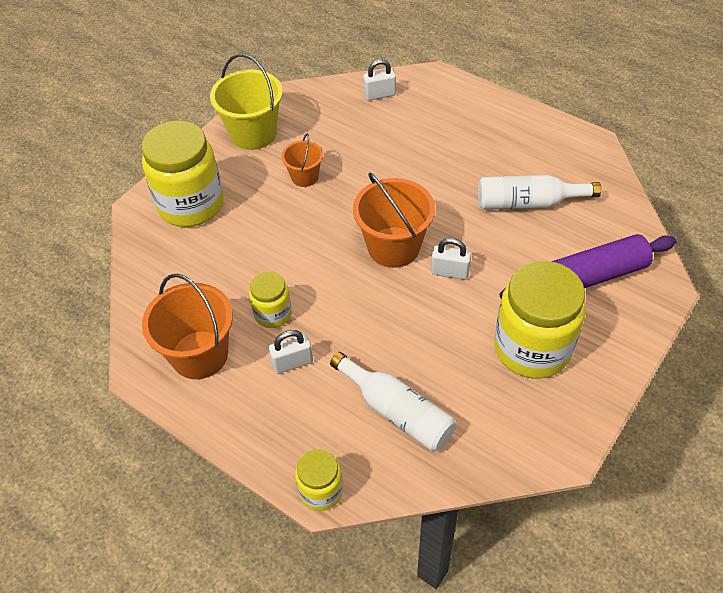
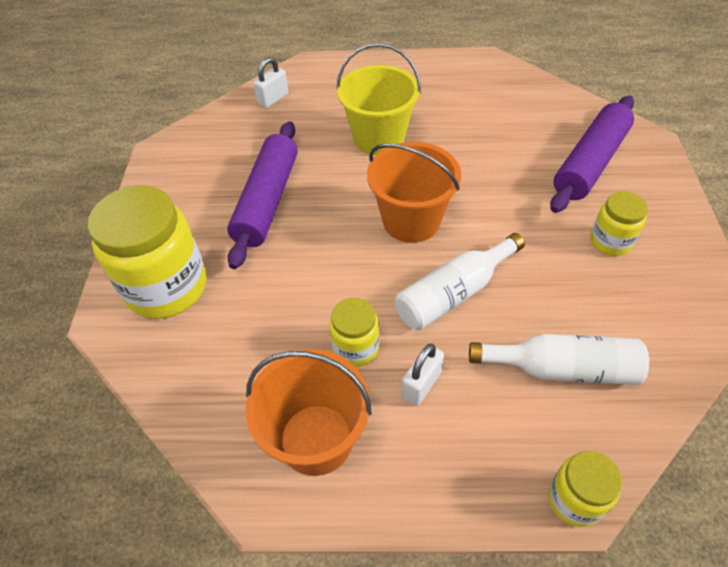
camera: 35 degrees left, 0 degrees up
(253, 133) = (176, 186): yellow bucket -> yellow bucket (379, 138)
(304, 177) = (267, 201): orange bucket -> purple rolling pin
(450, 272) = (481, 216): white padlock -> none
(528, 203) = (486, 127): white bottle -> white bottle (454, 293)
(532, 348) = (610, 241): yellow jar -> yellow jar, size x0.51

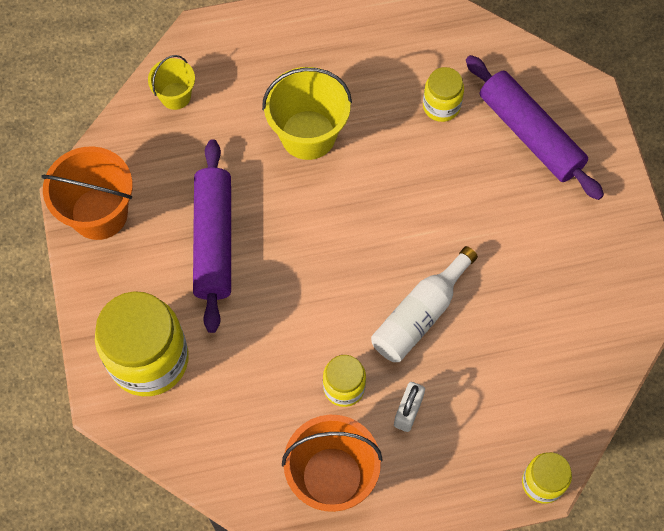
camera: 15 degrees left, 15 degrees up
(273, 99) = (175, 96): white padlock -> yellow bucket
(411, 220) = (365, 239): orange bucket -> orange bucket (99, 213)
(562, 368) = (523, 372): white bottle -> none
(590, 163) = (530, 134): purple rolling pin -> purple rolling pin turned 60 degrees counterclockwise
(610, 241) = (555, 230): yellow jar -> yellow jar (441, 106)

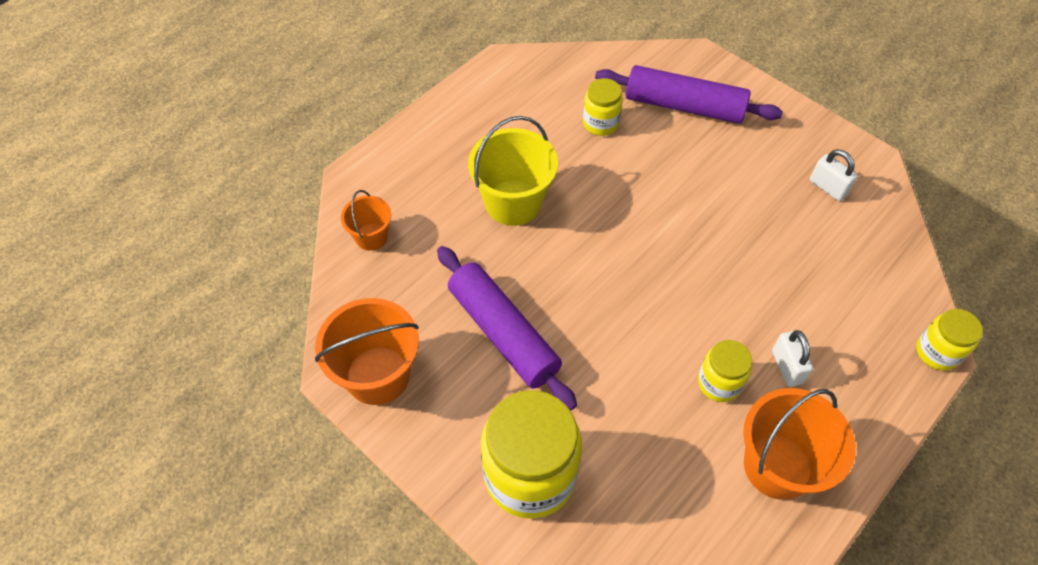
camera: 35 degrees left, 10 degrees down
(175, 96) = (371, 237): yellow bucket -> orange bucket
(420, 314) = (725, 284): white bottle -> none
(588, 289) = (828, 187): none -> white padlock

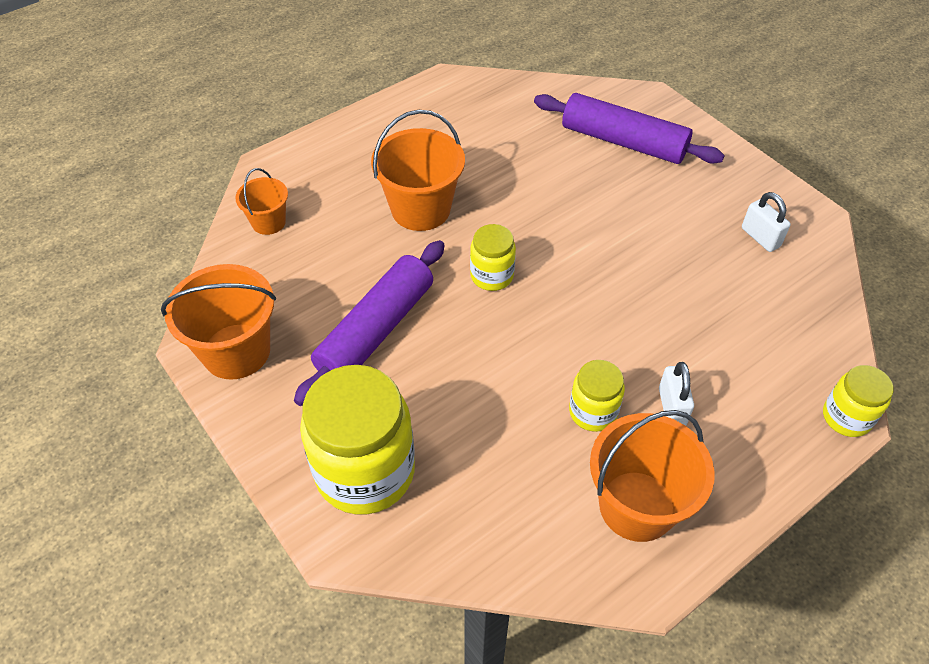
camera: 10 degrees right, 5 degrees down
(503, 333) = (375, 330): purple rolling pin -> purple rolling pin turned 60 degrees clockwise
(513, 202) = (421, 209): yellow bucket -> orange bucket
(600, 123) = (531, 147): yellow jar -> yellow jar (492, 276)

